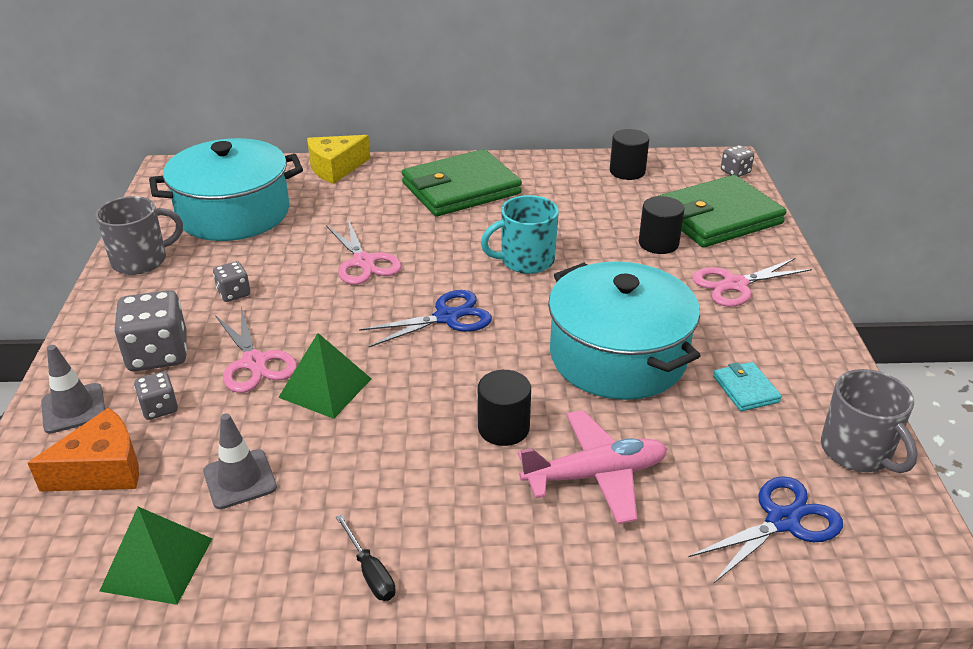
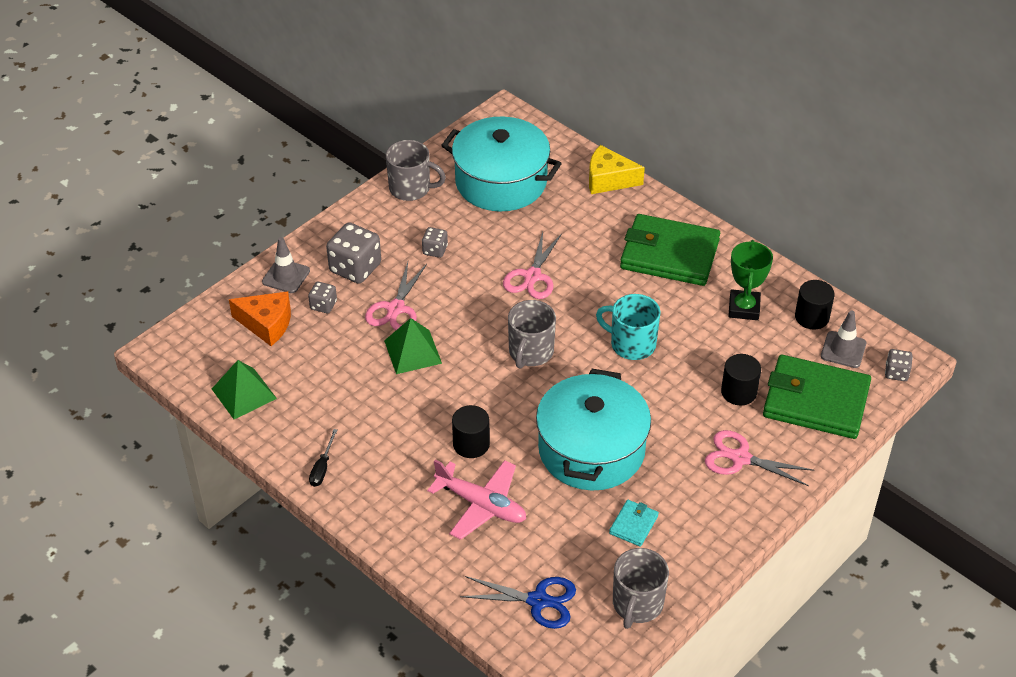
camera: 45 degrees right, 10 degrees up
(240, 479) = (318, 376): grey traffic cone -> grey traffic cone (843, 350)
(447, 317) = (530, 352): blue scissors -> grey mug
(572, 191) = (744, 308): none -> green trophy

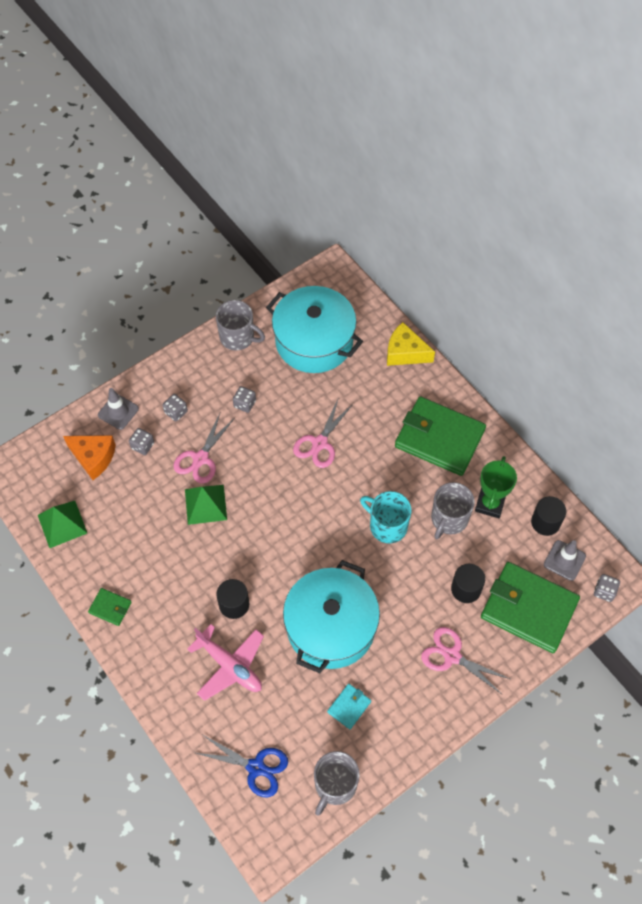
camera: 10 degrees right, 15 degrees up
(322, 468) = (110, 607): black screwdriver -> green wallet
(355, 268) = (176, 412): grey dice -> grey dice, size x0.53
(530, 352) = (301, 520): grey mug -> grey mug (449, 519)

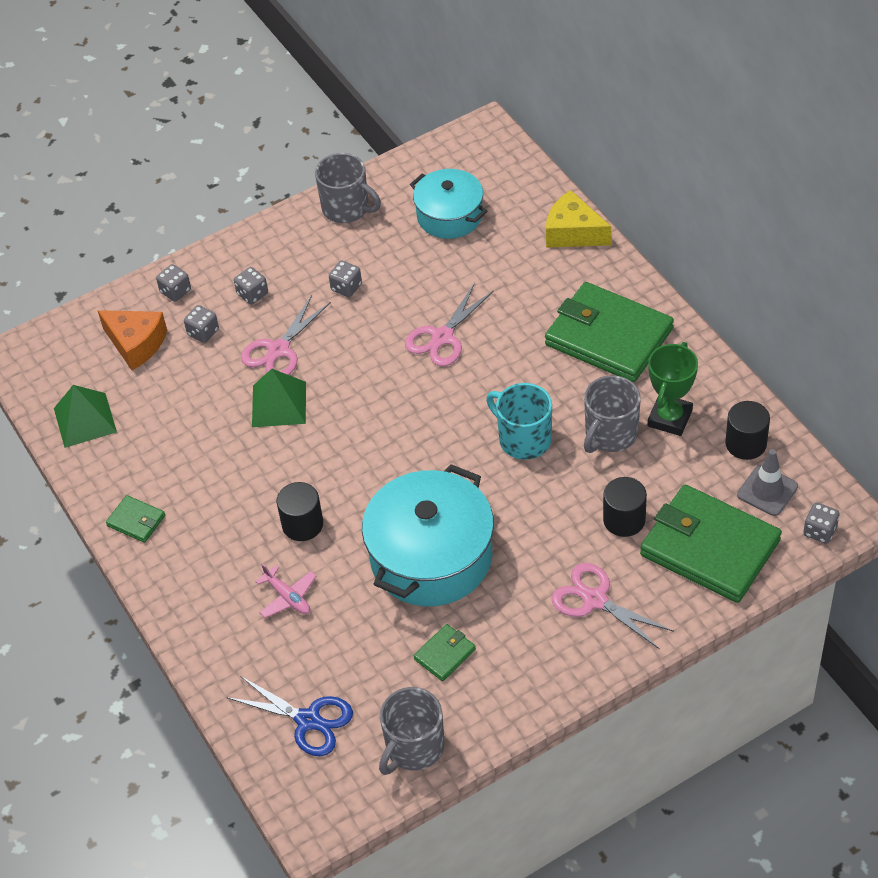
camera: 10 degrees right, 10 degrees down
(118, 412) = (175, 291): grey traffic cone -> grey dice
(230, 666) = (288, 597): pink plane -> pink plane, size x0.58
(314, 341) = (449, 216): turquoise pot -> turquoise pot, size x0.62
(349, 707) = (444, 654): turquoise wallet -> green wallet

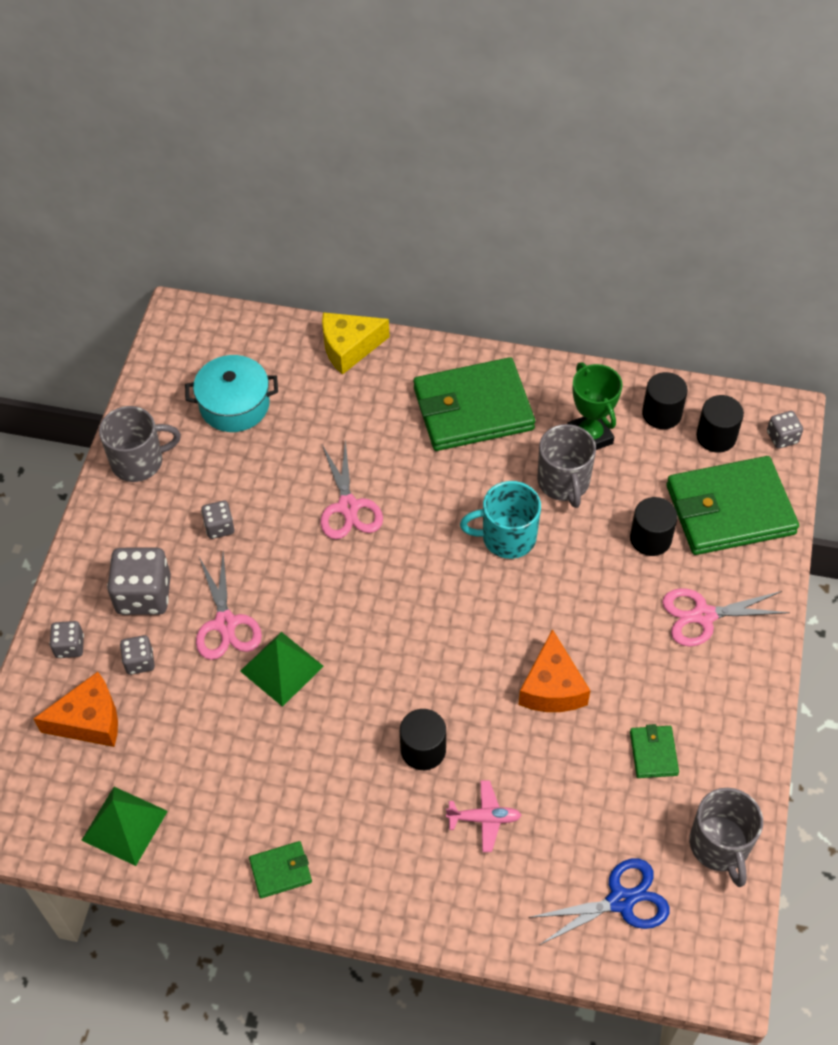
camera: 50 degrees left, 5 degrees up
(252, 294) = (144, 595): grey dice -> grey dice, size x1.88
(431, 557) = (552, 687): turquoise pot -> orange cheese
(767, 491) = (716, 436): grey traffic cone -> black cylinder

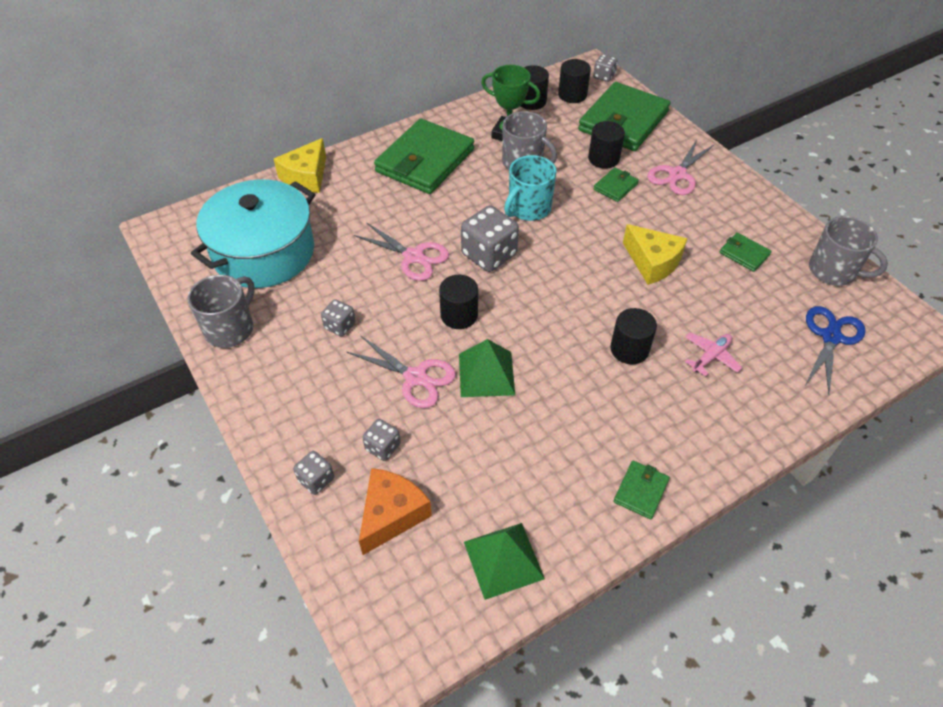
camera: 45 degrees left, 5 degrees down
(144, 595) = (334, 404): grey dice -> grey dice (489, 255)
(234, 405) = (264, 252): turquoise pot -> turquoise pot, size x1.62
(321, 596) = (459, 315): none -> black cylinder
(552, 687) = (652, 262): orange cheese -> yellow cheese
(621, 579) = (615, 187): none -> green wallet

